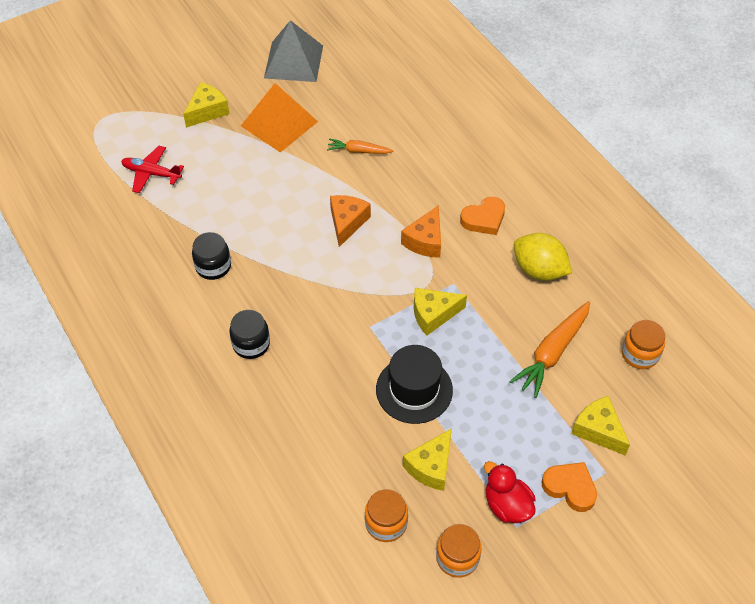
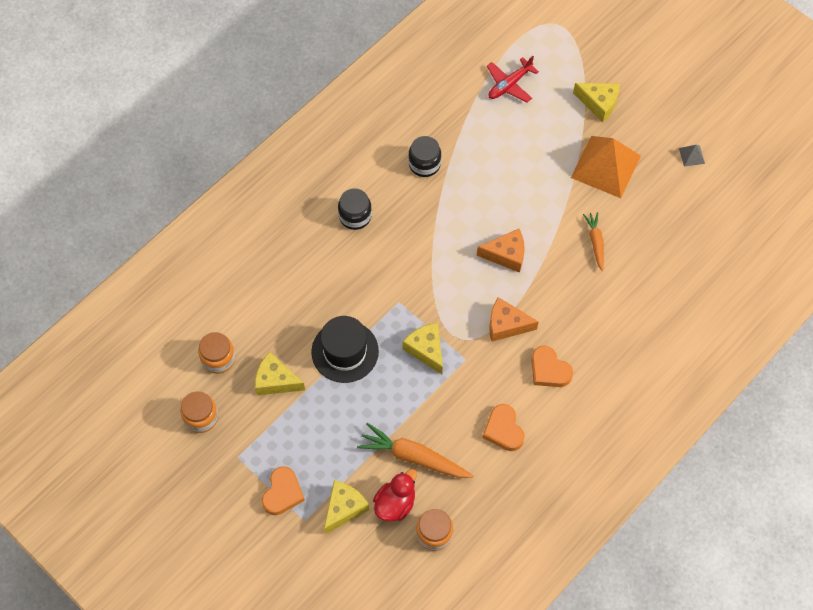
camera: 75 degrees right, 10 degrees up
(151, 173) = (509, 84): red plane -> red plane turned 135 degrees counterclockwise
(294, 61) = (691, 155): grey pyramid -> grey pyramid, size x0.40
(507, 505) = (255, 446): red duck -> red duck (395, 503)
(539, 270) = (503, 430): yellow lemon -> orange heart

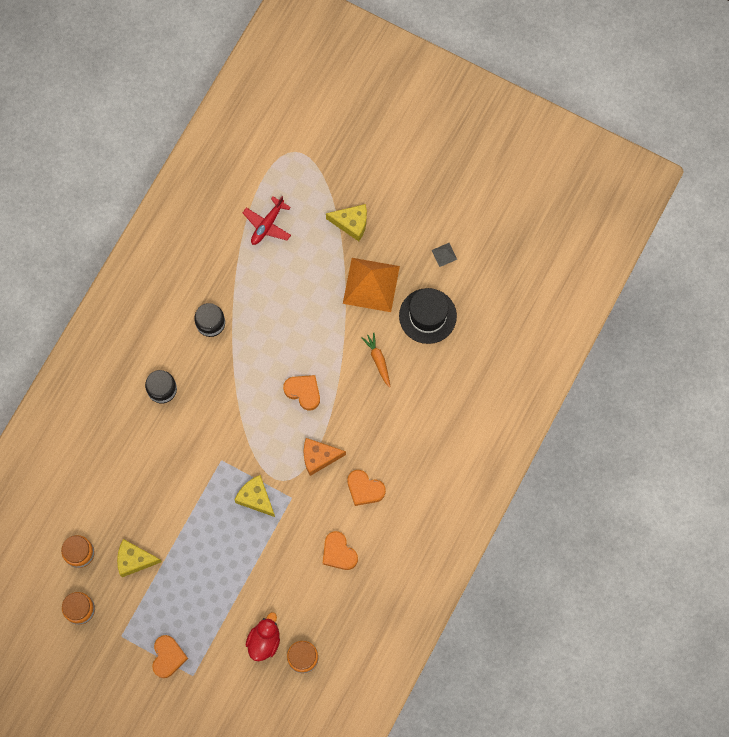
camera: 15 degrees left, 10 degrees up
(344, 508) = (223, 656): yellow cheese -> none
(345, 351) = (187, 518): black hat -> black hat (427, 316)
(413, 457) = (269, 596): orange carrot -> none
(506, 255) = (303, 392): orange cheese -> orange heart

